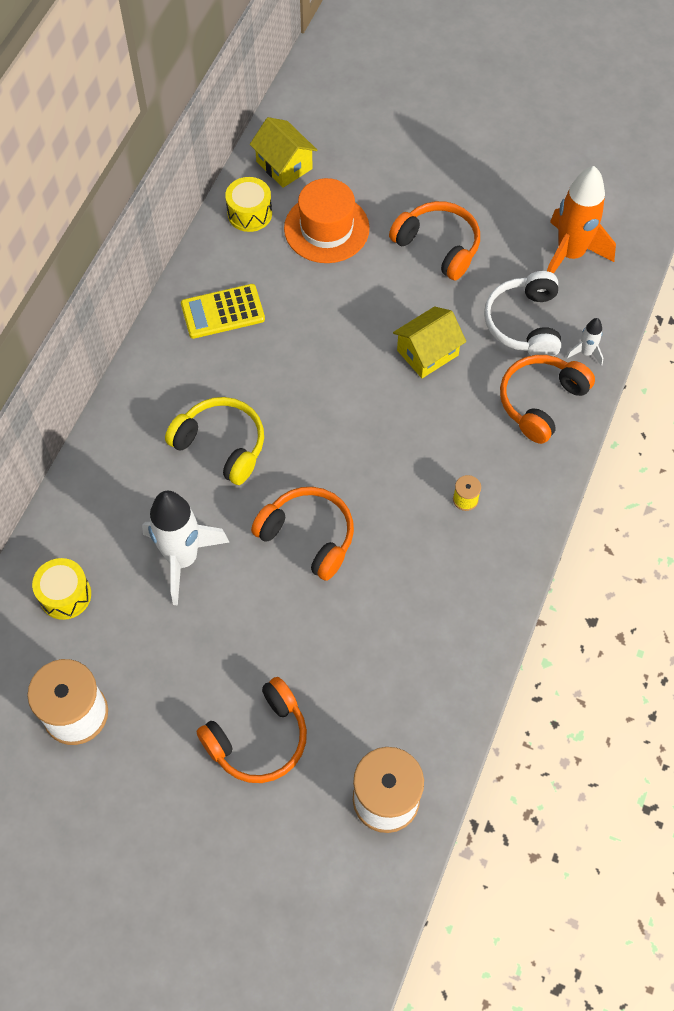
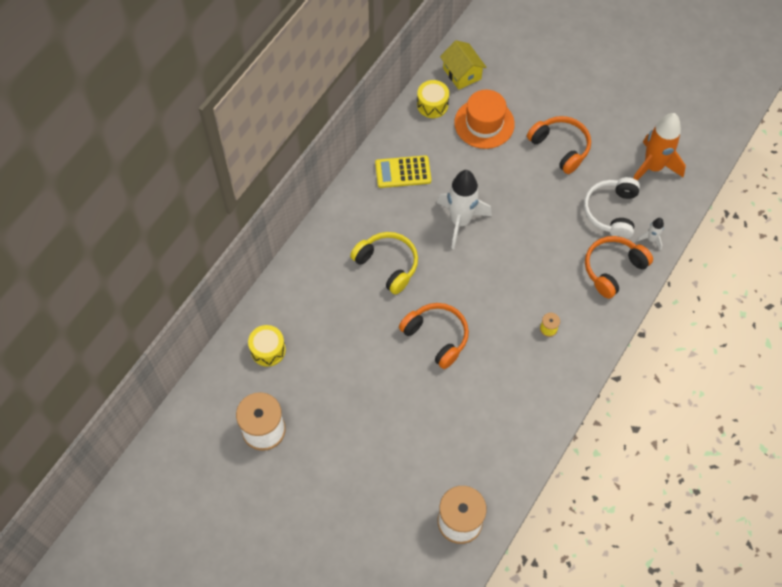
camera: 10 degrees right, 0 degrees up
(182, 559) = (349, 338): white rocket -> white rocket (460, 221)
(258, 739) = (381, 467): orange headphones -> none
(427, 353) = (540, 222): yellow house -> none

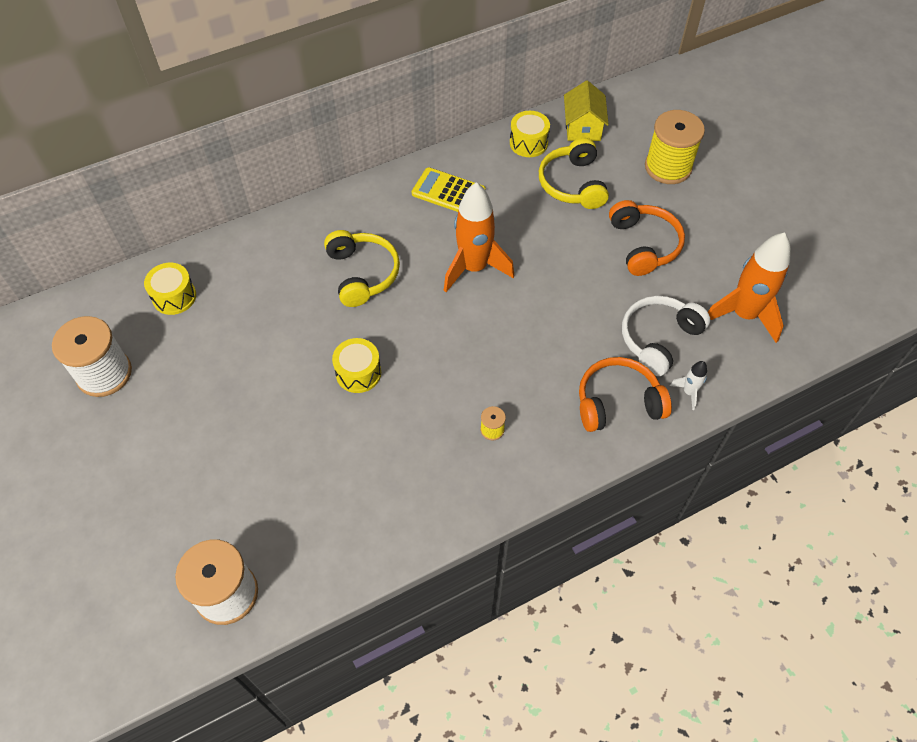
camera: 30 degrees right, 5 degrees down
(437, 336) = (358, 373): orange headphones -> yellow drum
(460, 221) = (474, 268): white rocket -> orange rocket
(484, 123) = (572, 184): orange hat -> yellow headphones
(540, 78) = (668, 167): none -> yellow spool

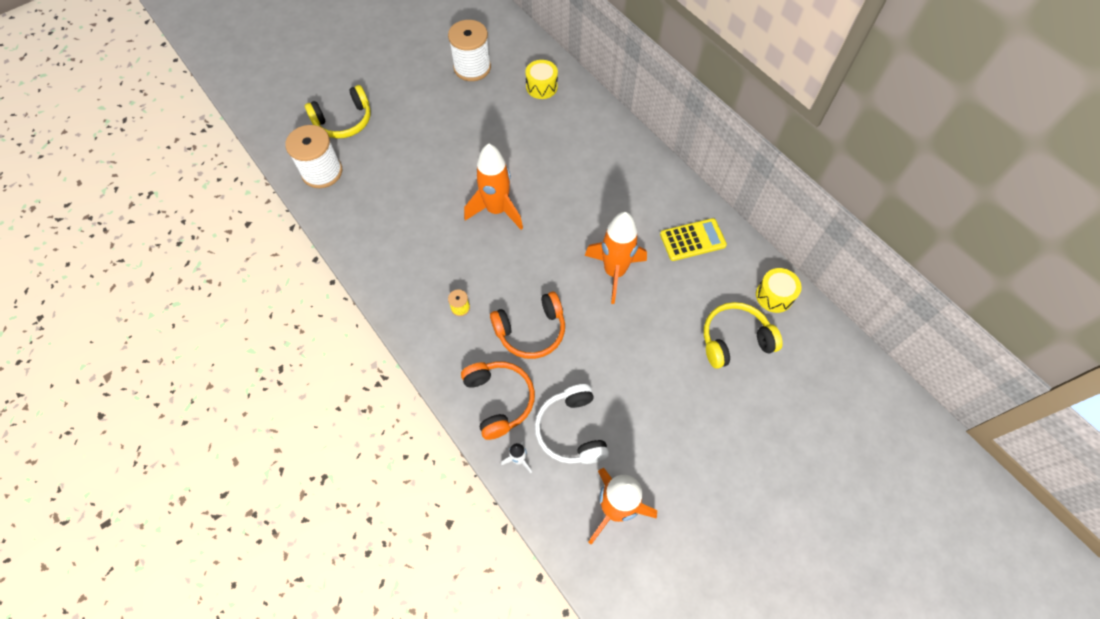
camera: 80 degrees right, 5 degrees up
(358, 373) = (497, 210): yellow drum -> orange rocket
(362, 274) = (589, 195): yellow headphones -> yellow headphones (344, 121)
(448, 192) = (692, 240): yellow calculator -> yellow calculator turned 60 degrees clockwise
(583, 127) = (813, 341): yellow house -> none
(644, 245) = (677, 410): orange headphones -> orange headphones (531, 331)
(658, 339) = (571, 430): white headphones -> white headphones turned 135 degrees counterclockwise
(668, 167) = (786, 427): yellow spool -> none

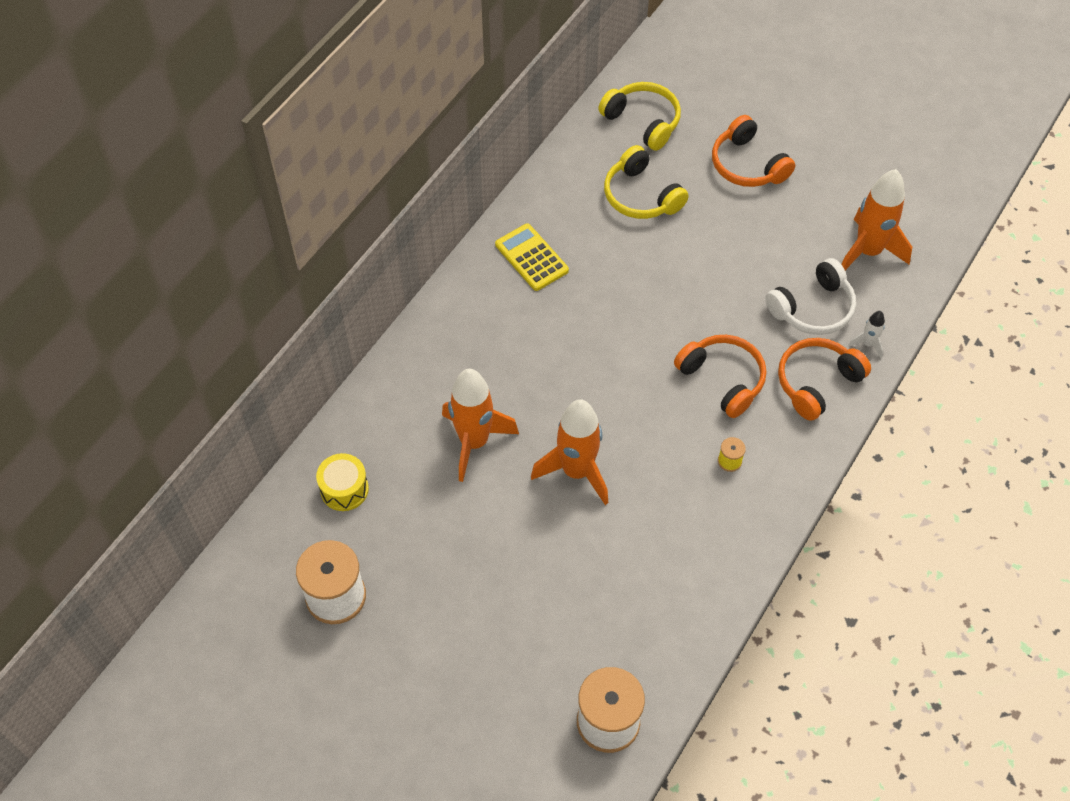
camera: 110 degrees left, 5 degrees down
(344, 121) = (505, 736): yellow headphones -> yellow headphones (643, 121)
(614, 272) = (609, 321): orange rocket -> orange rocket (474, 442)
(748, 444) = (747, 165): none -> orange headphones
(774, 296) = (571, 173): yellow drum -> none

